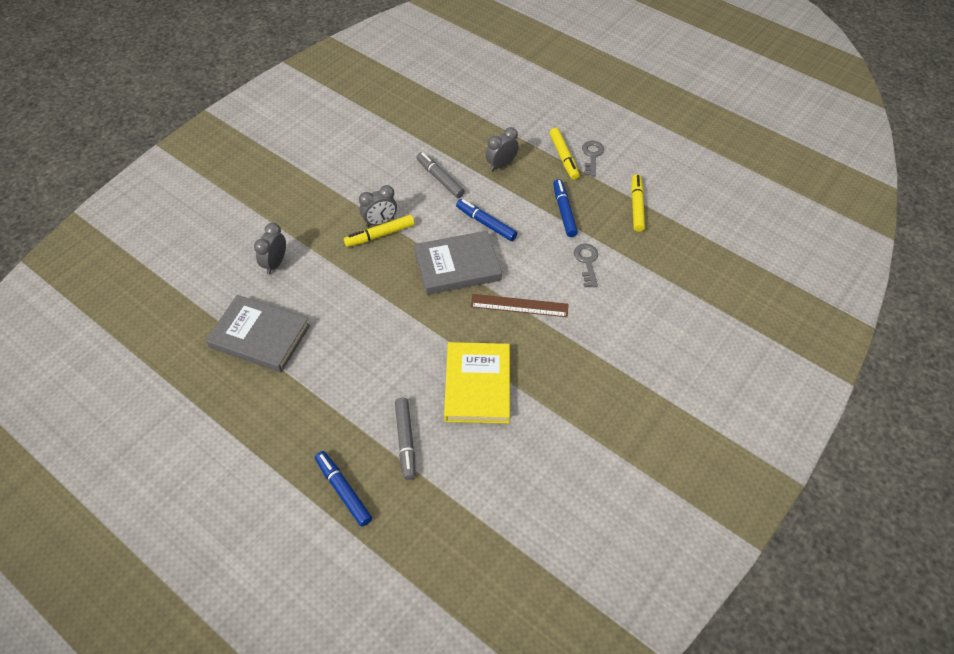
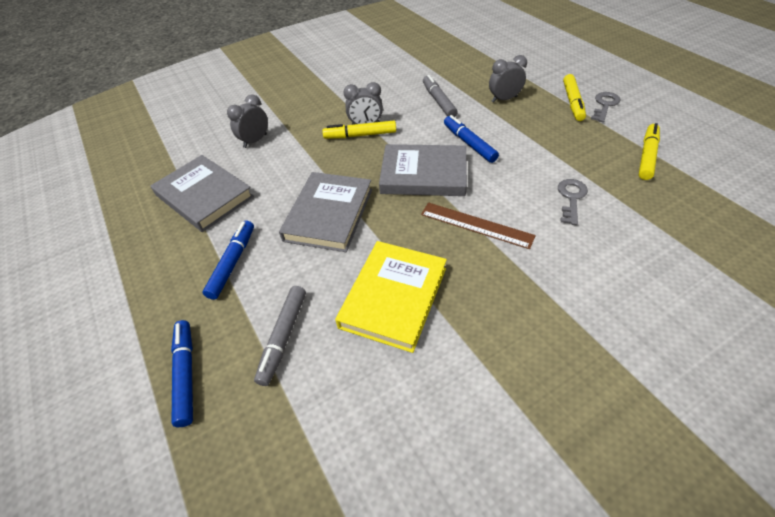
camera: 25 degrees right, 5 degrees down
(390, 326) = (329, 214): none -> grey book
(564, 211) = (558, 147): blue marker -> blue marker (233, 263)

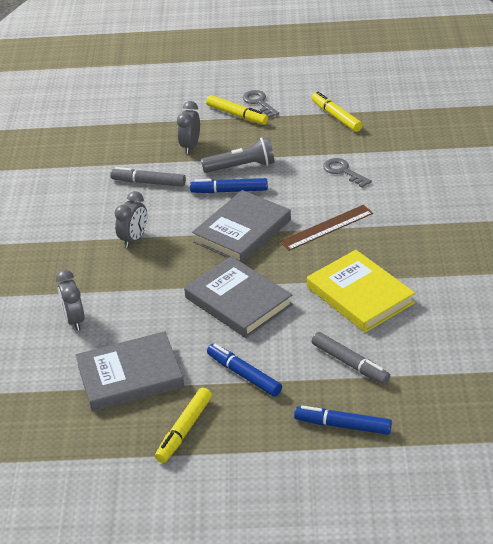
camera: 60 degrees left, 10 degrees down
(360, 135) = (146, 248): yellow marker -> yellow marker (184, 430)
(508, 135) = (241, 166): none -> grey flashlight

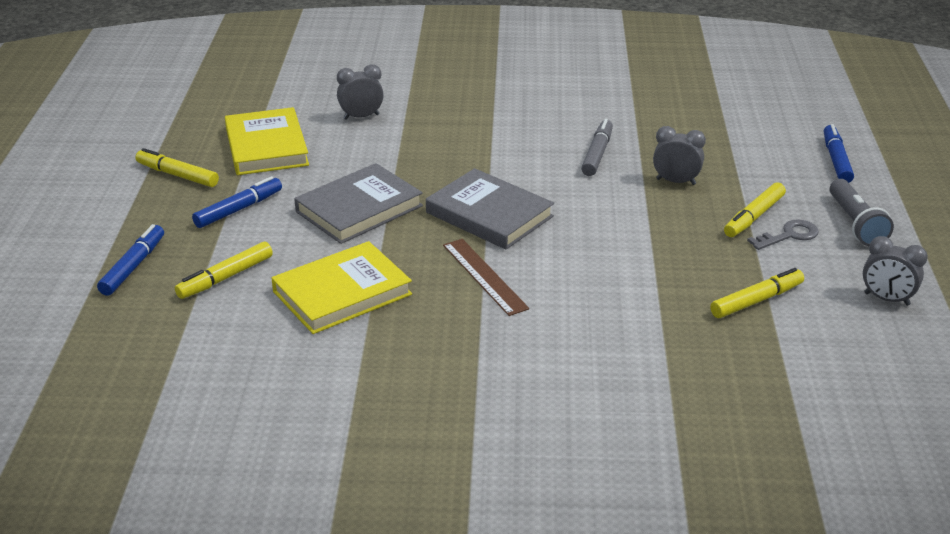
camera: 90 degrees right, 5 degrees down
(130, 376) = (266, 147): grey book -> yellow book
(134, 239) = (487, 146): grey clock -> grey clock (886, 299)
(229, 191) = (574, 207): blue marker -> blue marker (836, 160)
(241, 166) = (627, 217): grey flashlight -> grey flashlight (855, 224)
(343, 171) = (611, 298): grey key -> none
(350, 363) = (225, 277): grey marker -> yellow marker

